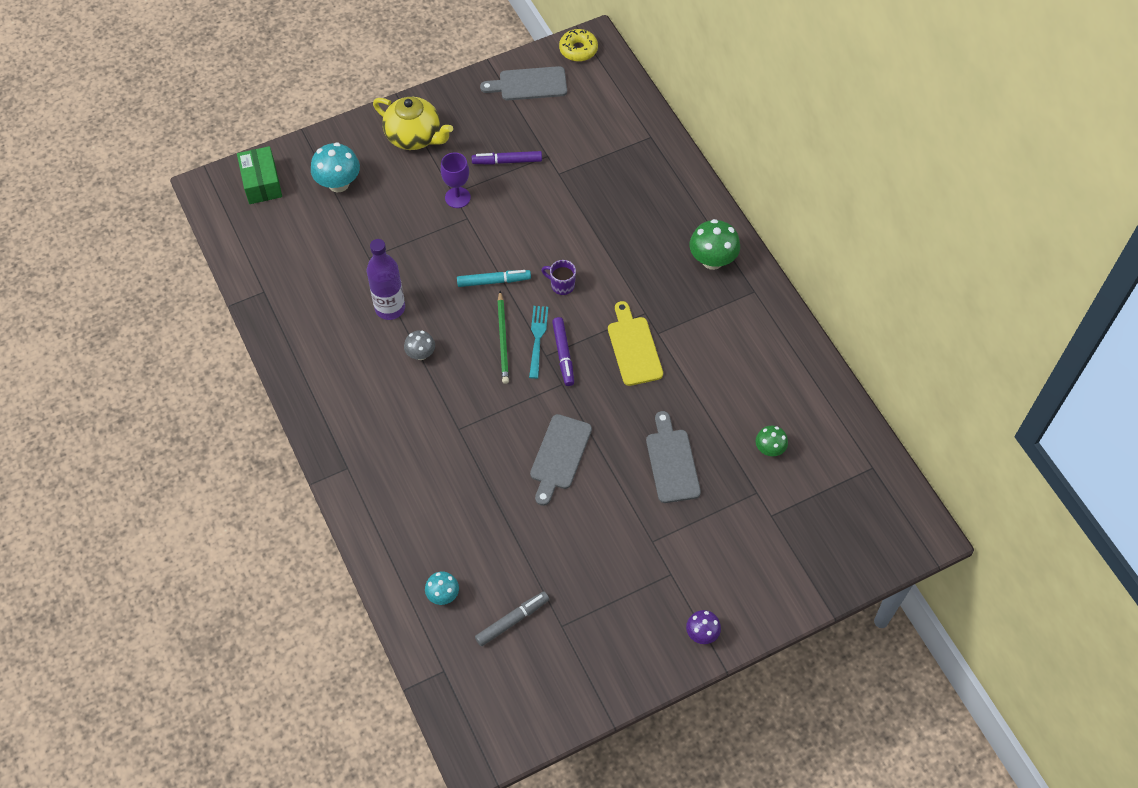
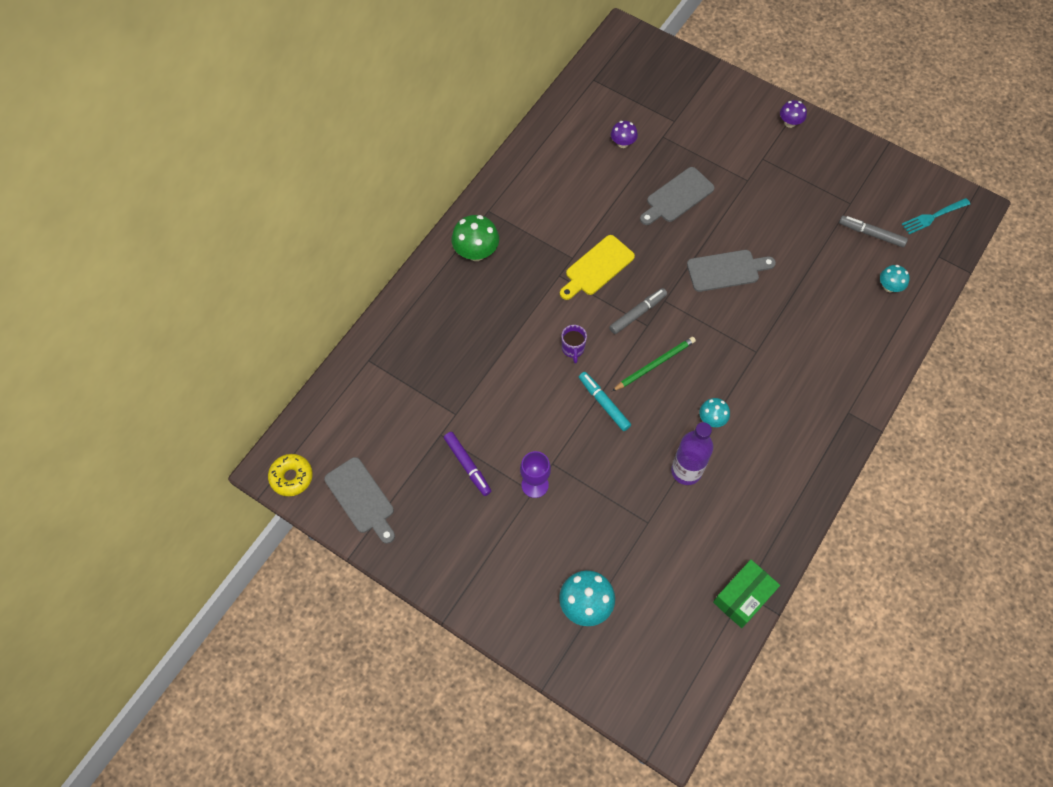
camera: 120 degrees left, 5 degrees up
(261, 183) = (631, 681): green box -> green box (743, 597)
(414, 137) = (487, 567): yellow teapot -> none
(421, 354) = (712, 419): grey mushroom -> turquoise mushroom
(537, 339) = (636, 339): turquoise fork -> turquoise fork (933, 216)
(563, 354) = (637, 313): purple marker -> grey marker
(769, 449) = (623, 143): green mushroom -> purple mushroom

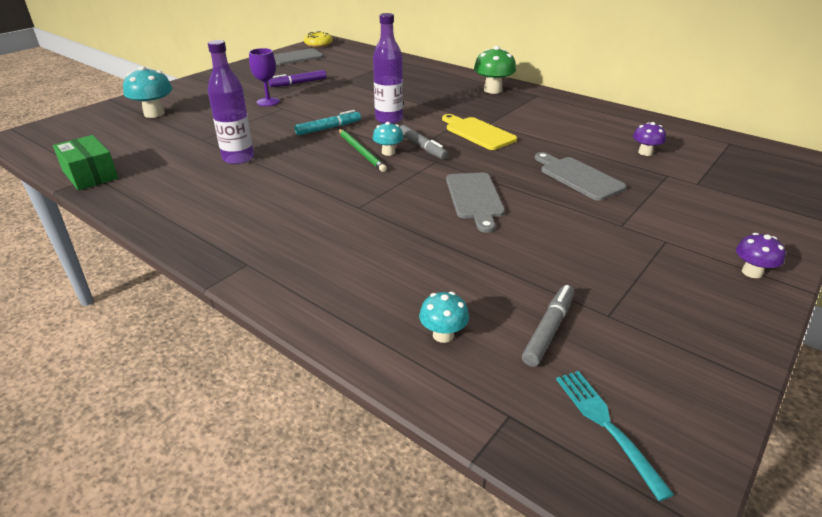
camera: 95 degrees right, 30 degrees down
(573, 349) = (389, 119): purple mug -> purple bottle
(712, 419) = (286, 175): turquoise mushroom -> turquoise mushroom (388, 152)

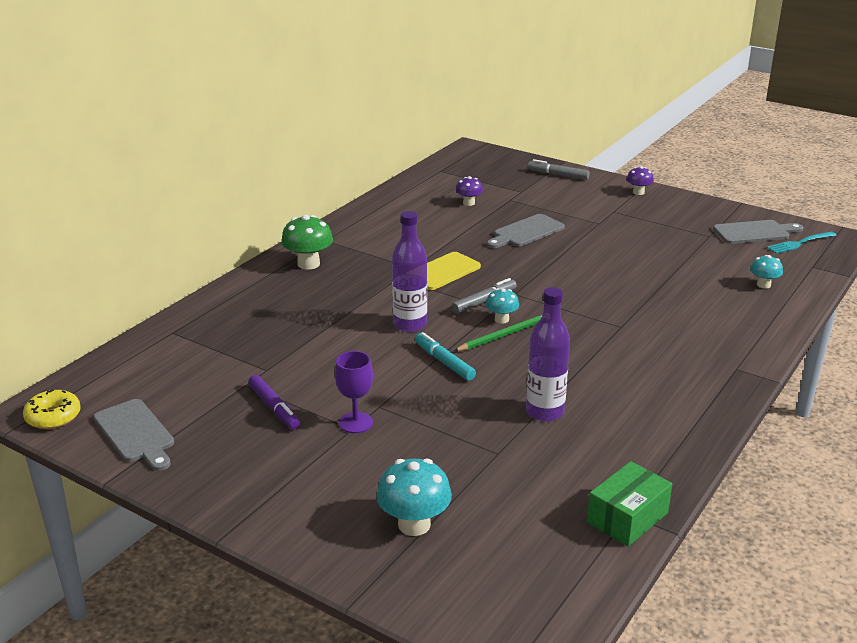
camera: 95 degrees left, 5 degrees down
(474, 198) = (581, 275): grey cutting board -> grey cutting board (754, 232)
(548, 330) = (736, 253): grey marker -> grey marker (558, 175)

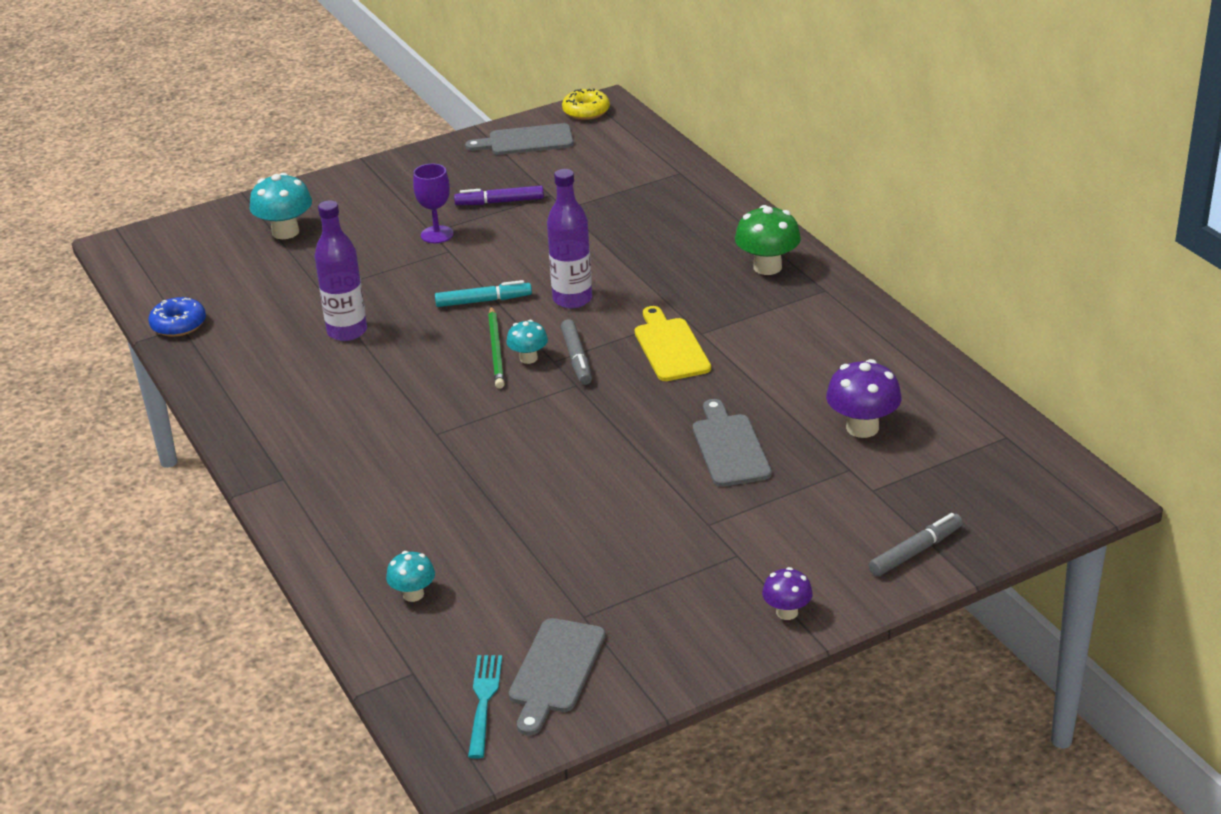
camera: 120 degrees right, 5 degrees up
(469, 203) = (862, 428): purple mushroom -> purple mushroom, size x1.67
(627, 518) = (178, 325): green box -> blue donut

